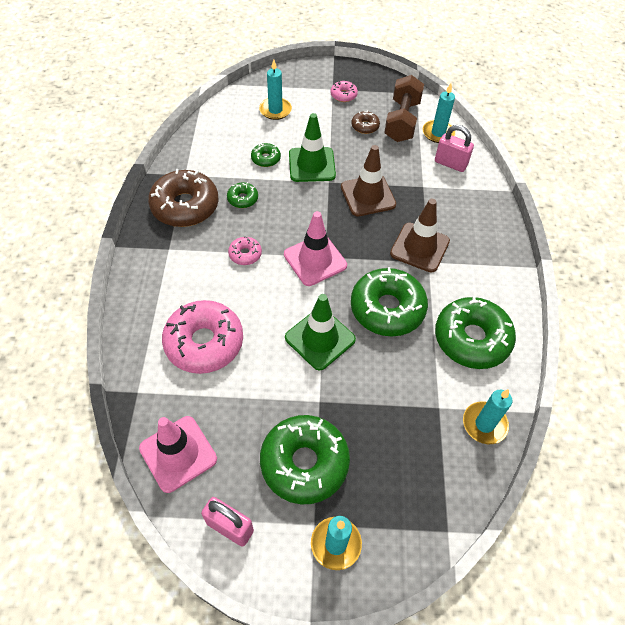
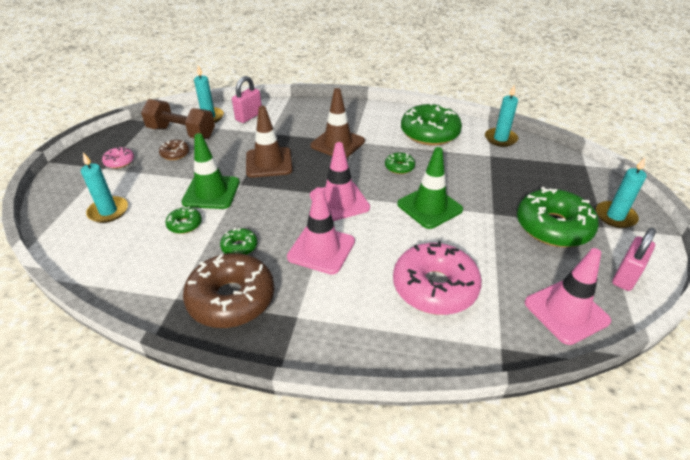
camera: 80 degrees left, 15 degrees down
(245, 254) = (321, 249): pink donut -> pink traffic cone
(387, 308) = (399, 167): green donut -> green donut, size x0.46

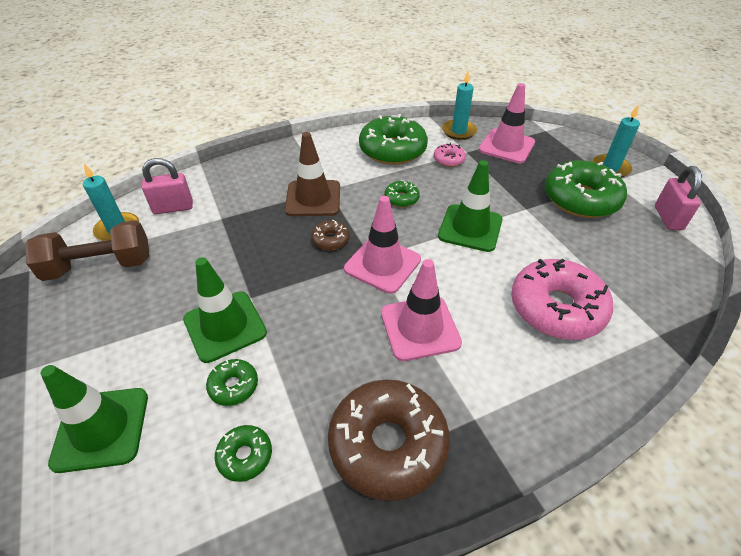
camera: 35 degrees left, 5 degrees up
(108, 211) = (101, 429): turquoise candle -> green traffic cone
(119, 162) = (43, 349): pink donut -> pink donut (449, 160)
(175, 154) = (120, 299): brown donut -> brown donut (330, 240)
(239, 247) = (331, 375): green donut -> green donut (245, 456)
(249, 116) = (173, 208): pink padlock -> pink padlock turned 75 degrees clockwise
(269, 162) = (258, 255): brown traffic cone -> none
(566, 312) = (665, 272): pink traffic cone -> pink traffic cone (506, 146)

